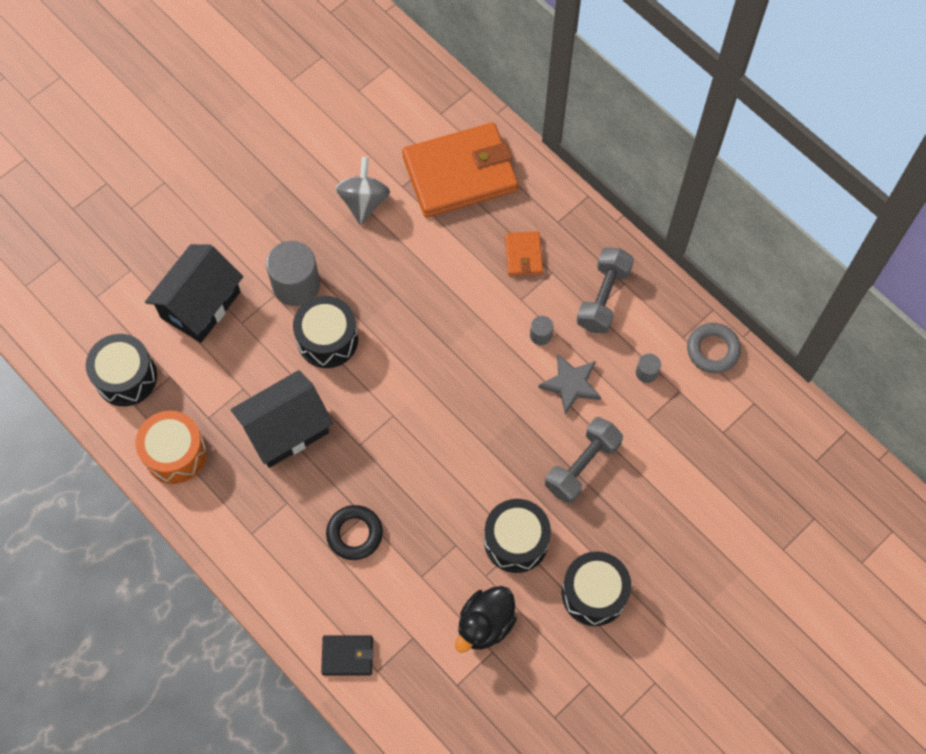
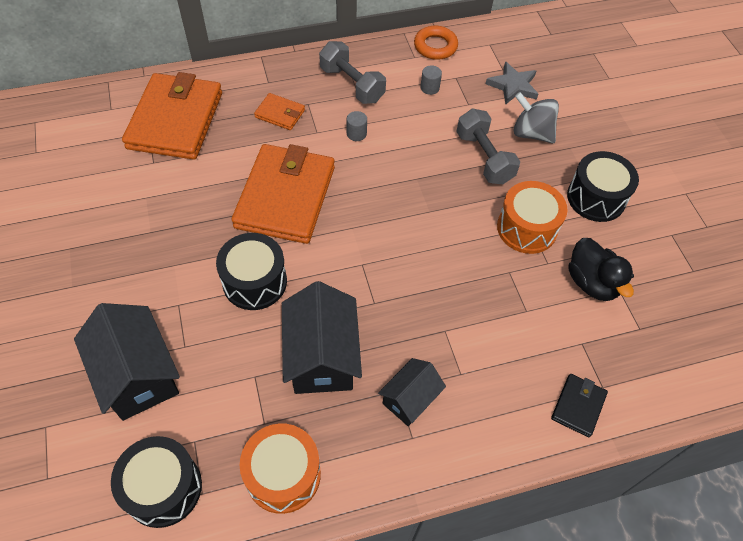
camera: 65 degrees left, 10 degrees down
(284, 516) = (410, 399): none -> black house
(296, 285) = (182, 282): grey cylinder -> none
(354, 534) = (459, 345): black ring -> none
(364, 202) = (144, 195): grey spinning top -> grey spinning top (531, 133)
(428, 314) = (285, 197): none -> orange wallet
(516, 541) = (526, 228): black drum -> orange drum
(571, 384) = (411, 134): grey star -> grey star (513, 86)
(713, 350) = (435, 46): grey ring -> orange ring

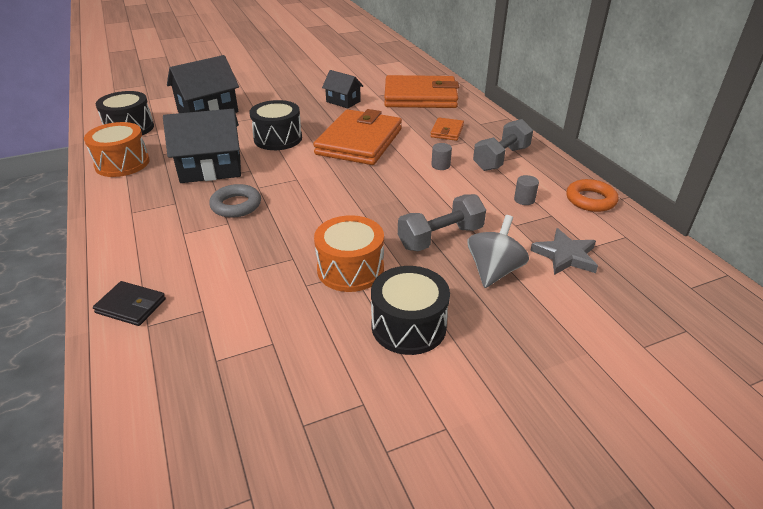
camera: 85 degrees right, 20 degrees down
(285, 197) = (359, 142): orange wallet -> orange wallet turned 75 degrees counterclockwise
(410, 399) = (165, 209): black house -> black house (343, 101)
(411, 324) = (236, 205): none -> grey ring
(592, 282) = (280, 319): black duck -> none

